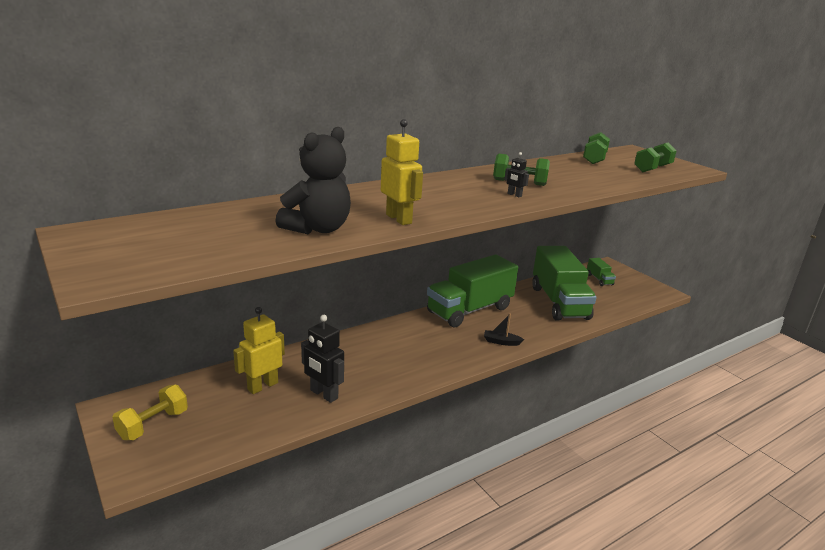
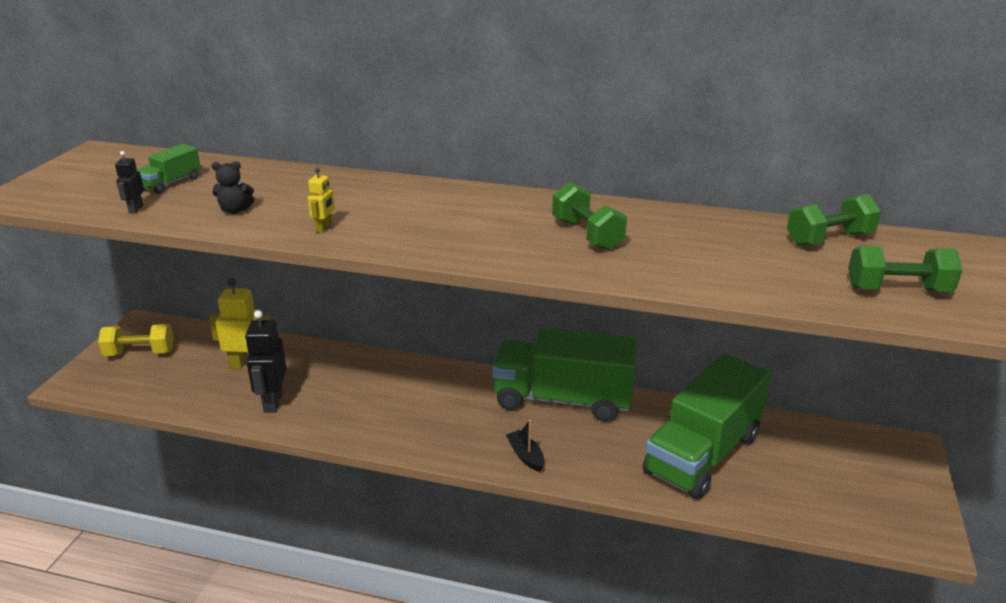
camera: 50 degrees right, 5 degrees up
(318, 229) = (235, 210): black teddy bear -> black teddy bear, size x0.46
(399, 219) = (324, 228): yellow robot -> yellow robot, size x0.50
(514, 195) = (528, 248): black robot -> black robot (135, 209)
(599, 279) = (841, 459): green truck -> green truck (171, 183)

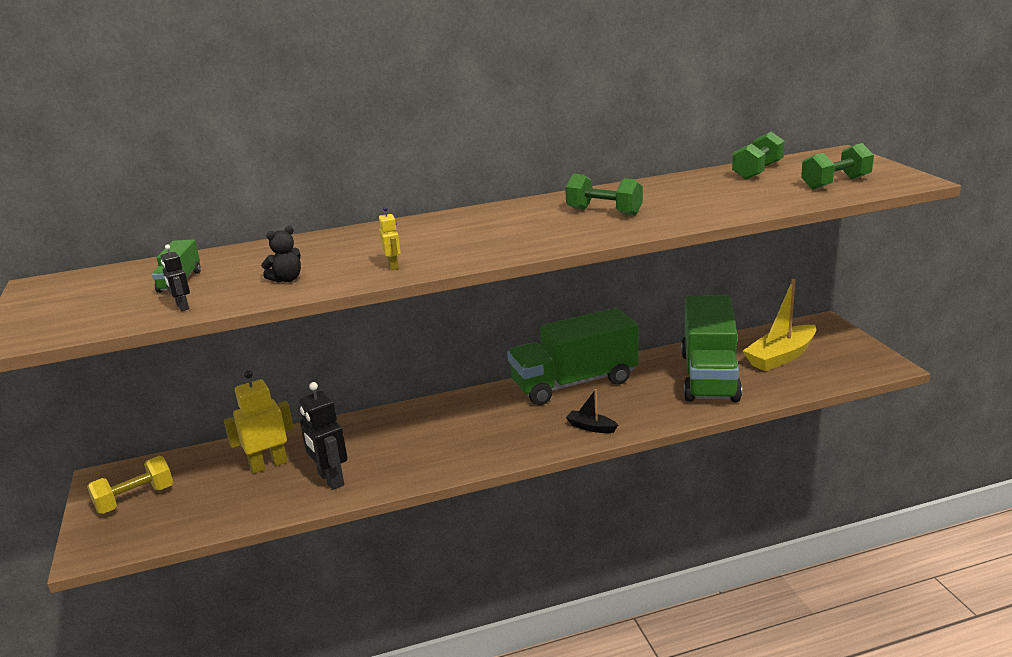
camera: 30 degrees left, 5 degrees down
(809, 467) = (781, 357): none -> yellow boat

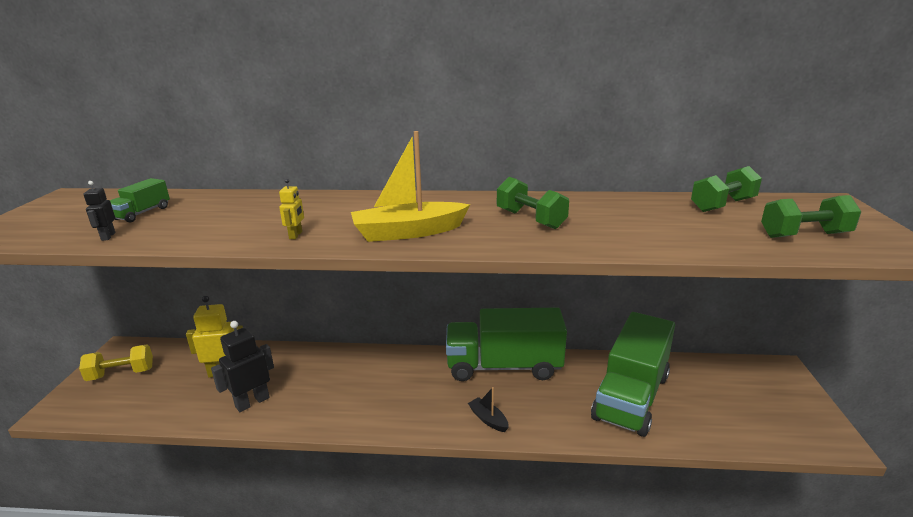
camera: 20 degrees right, 0 degrees up
(287, 279) = (207, 229): black teddy bear -> none
(330, 479) = (252, 402): black robot -> black robot turned 60 degrees clockwise
(781, 357) = (717, 395): yellow boat -> yellow boat (408, 232)

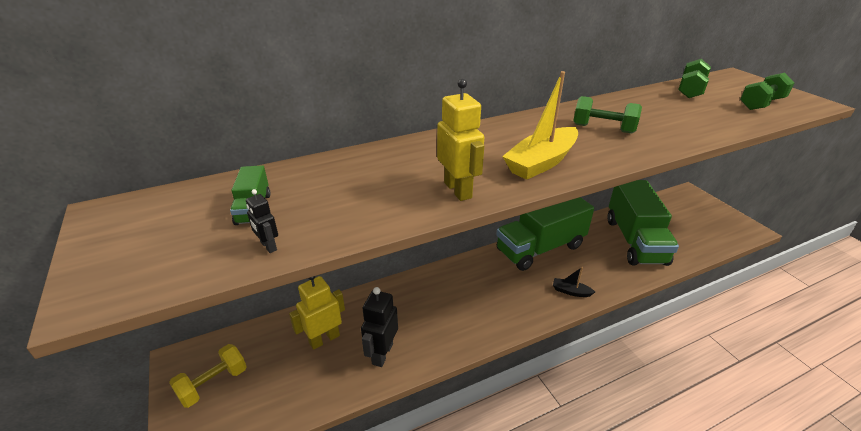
camera: 30 degrees left, 10 degrees up
(296, 235) = (458, 190): yellow robot -> yellow robot, size x1.98

